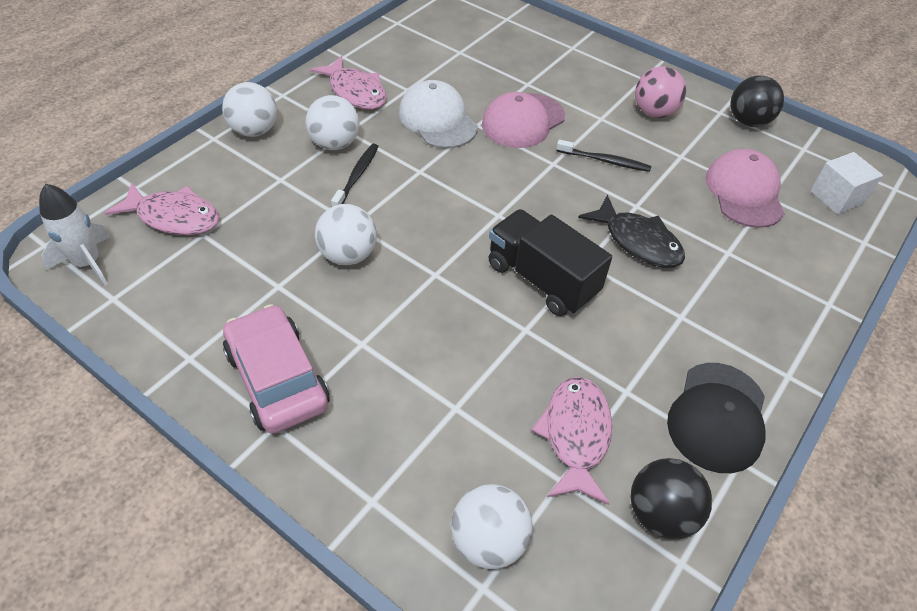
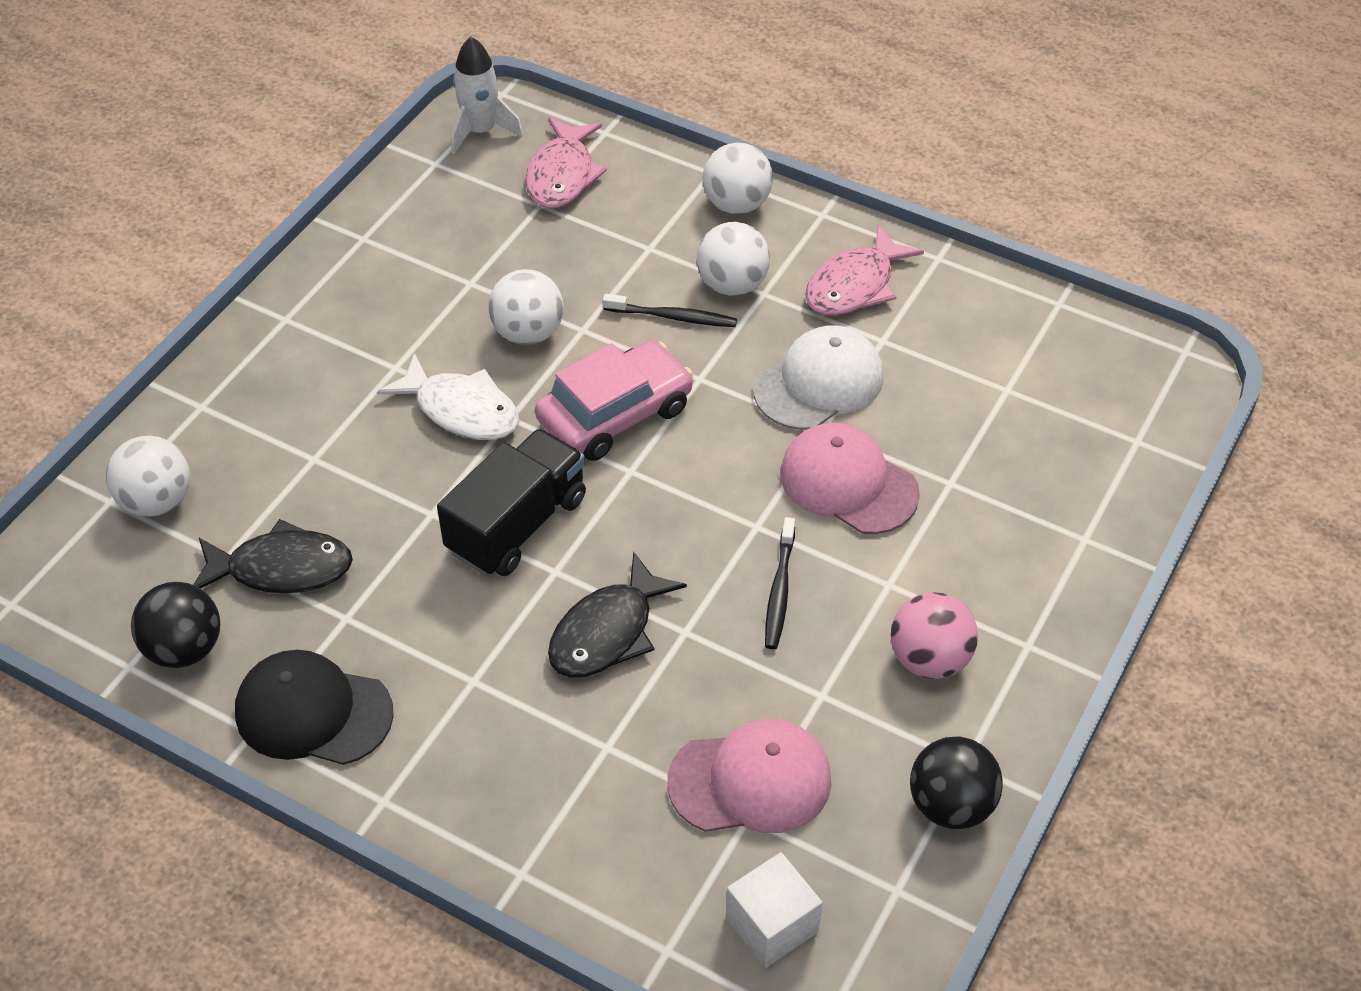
camera: 85 degrees right, 0 degrees up
(277, 379) = (341, 308): pink car -> pink car (615, 414)
(421, 303) = (461, 410): none -> white fish
(575, 435) = (281, 568): pink fish -> black fish

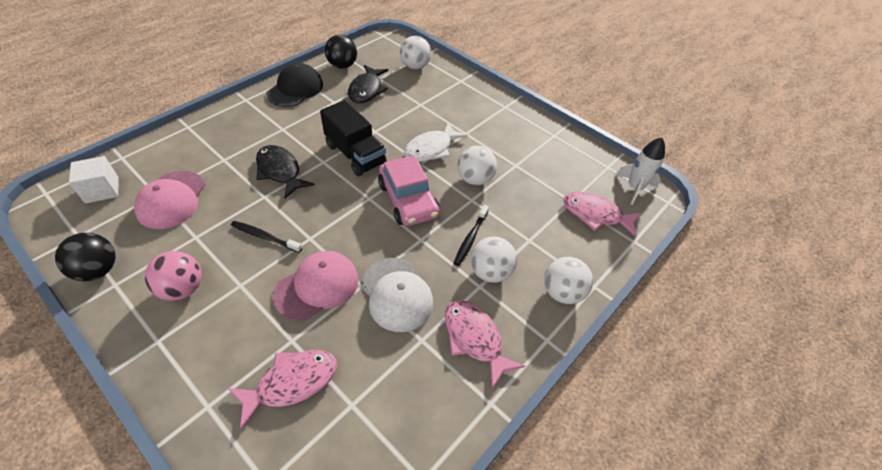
camera: 100 degrees right, 0 degrees up
(1010, 460) = (292, 383): none -> pink fish

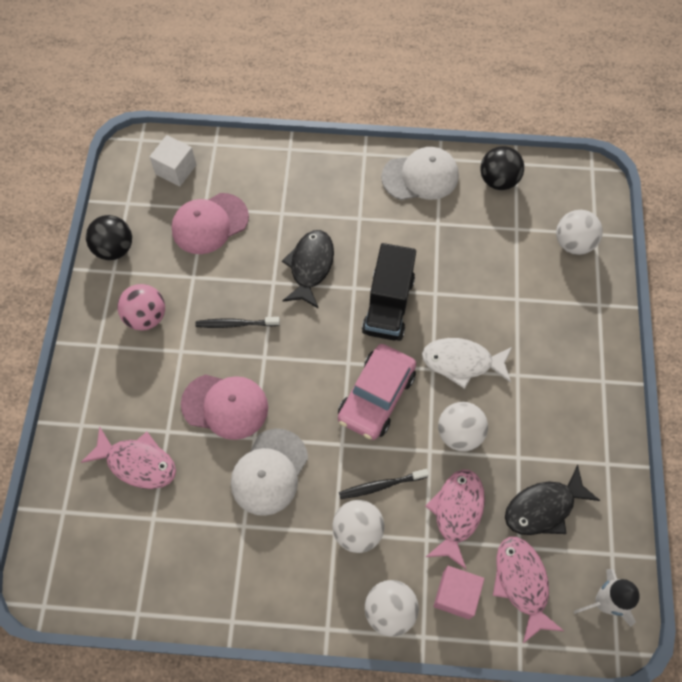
camera: 55 degrees right, 15 degrees up
(265, 237) = (236, 324): black toothbrush -> black toothbrush turned 75 degrees counterclockwise
(295, 89) = (420, 176): black cap -> white cap
(366, 90) = (485, 234): black fish -> black fish (543, 507)
(475, 339) = (278, 567): pink fish -> pink fish (456, 513)
(578, 250) = (456, 595): none -> pink cube

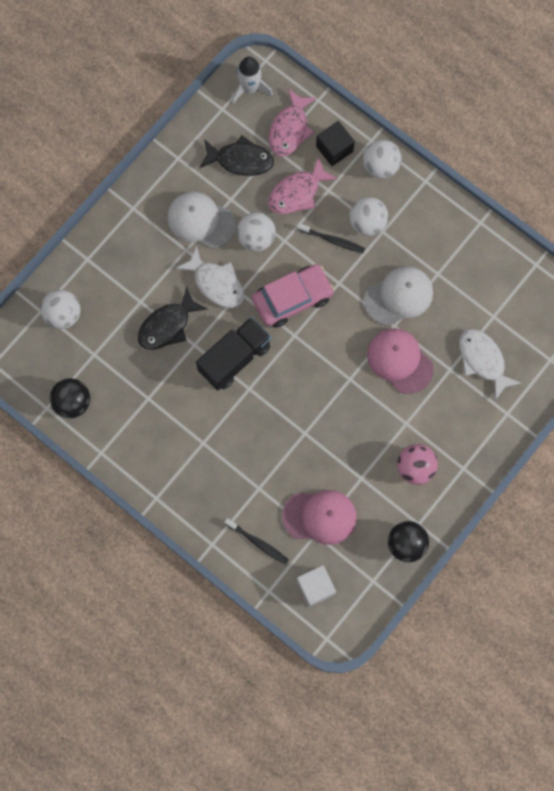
camera: 145 degrees left, 10 degrees up
(137, 463) = (483, 360): pink fish -> white fish
(236, 324) = (353, 417): black toothbrush -> black toothbrush (257, 542)
(310, 267) = (268, 427): black fish -> black fish (167, 325)
(420, 176) = (129, 447): white cap -> white cap (201, 221)
(456, 595) = (334, 149): pink cube -> black cube

